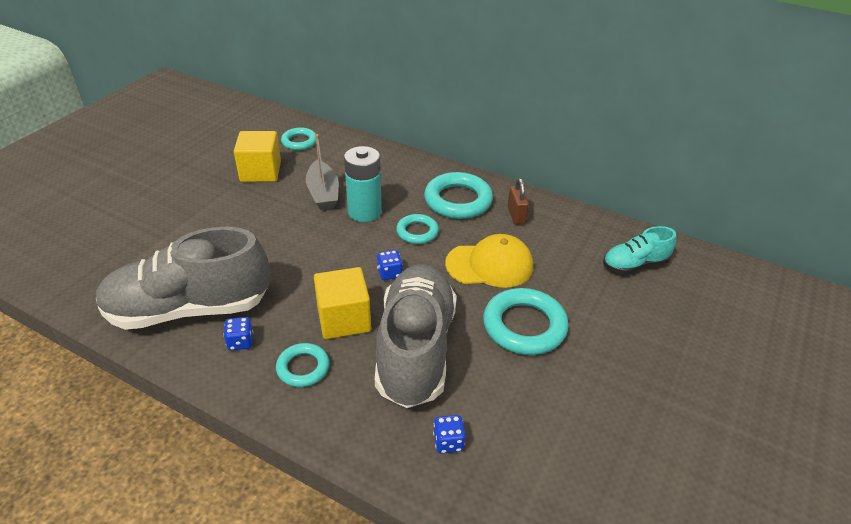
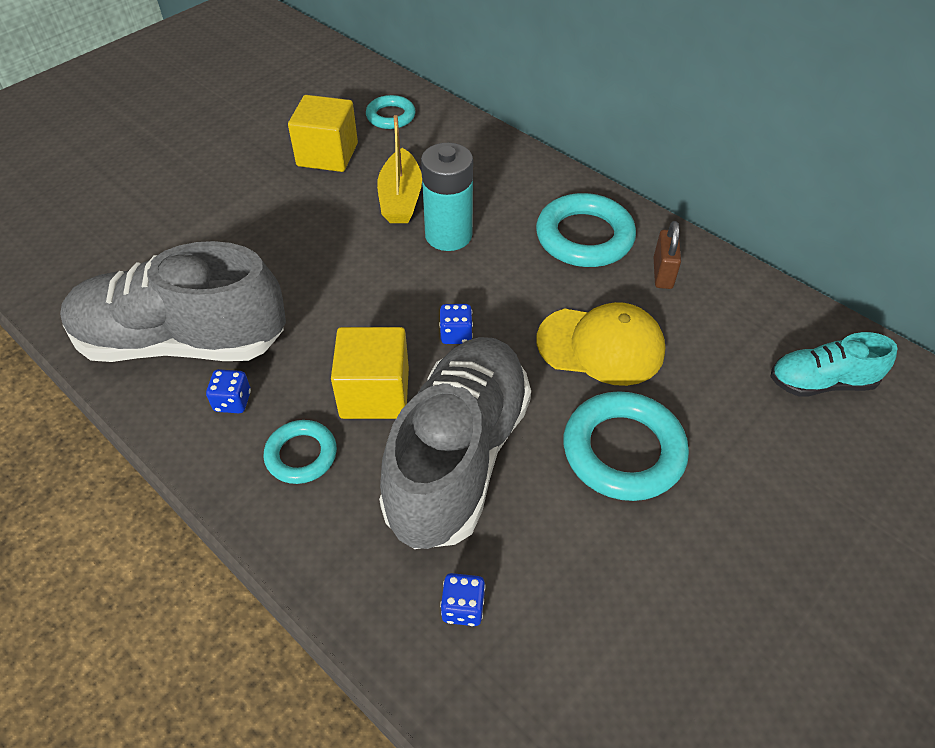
camera: 15 degrees right, 10 degrees up
(323, 193) = (400, 198): grey boat -> yellow boat
(417, 232) = (512, 277): turquoise ring -> none

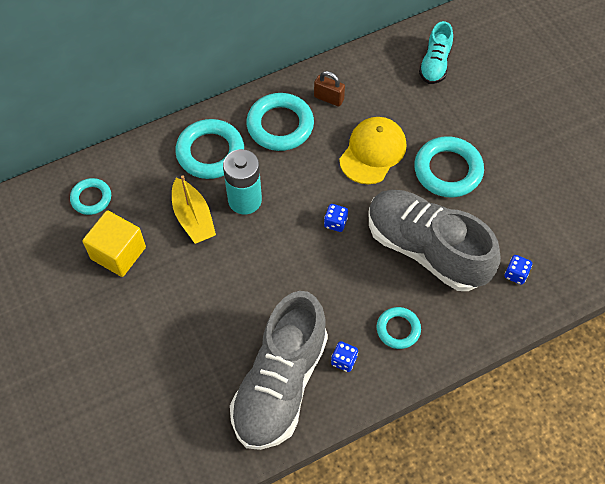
camera: 70 degrees left, 10 degrees up
(374, 393) = (365, 279): yellow cube -> none
(400, 198) = (193, 218): yellow boat -> yellow boat turned 45 degrees clockwise
(504, 187) = (210, 152): none -> turquoise ring

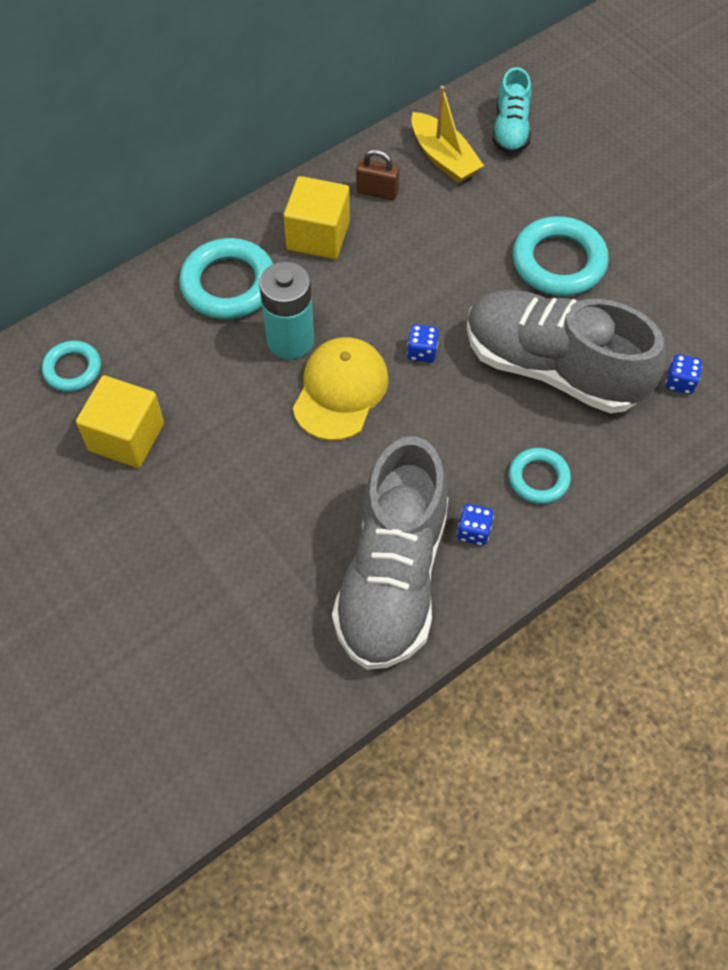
camera: 10 degrees left, 0 degrees up
(193, 218) = (223, 374): yellow boat -> yellow boat (443, 158)
(280, 125) = (318, 236): turquoise ring -> yellow cube
(373, 152) = (452, 252): yellow cap -> yellow cap (340, 390)

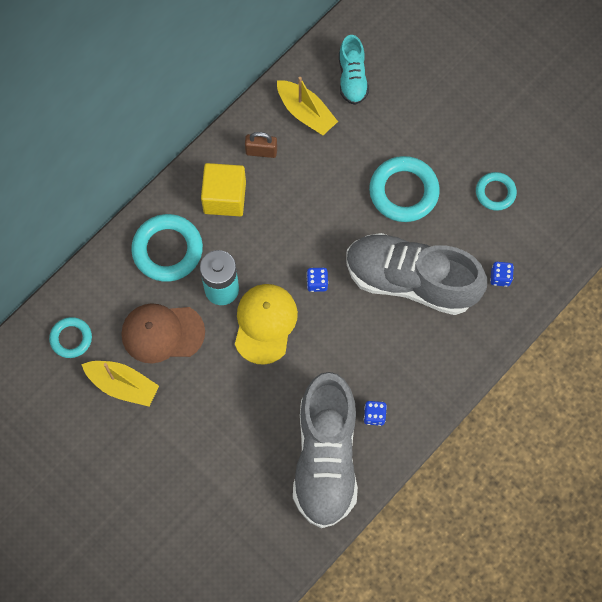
camera: 10 degrees left, 10 degrees up
(126, 437) = (123, 385): yellow cube -> yellow boat
(197, 381) = (162, 333): none -> brown cap
(538, 478) = (412, 368): turquoise ring -> turquoise ring (495, 193)

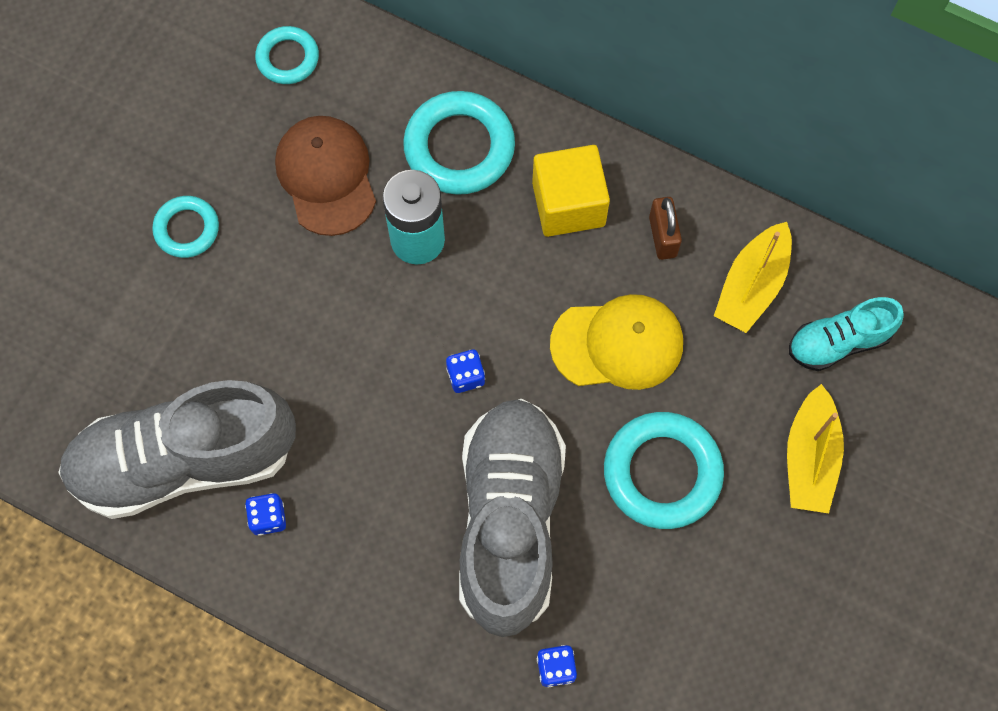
camera: 75 degrees right, 0 degrees up
(123, 385) = (233, 145): yellow boat -> yellow boat (809, 458)
(265, 324) = (378, 316): yellow cap -> yellow cap (617, 344)
(495, 193) = (707, 625): turquoise ring -> turquoise ring (187, 229)

